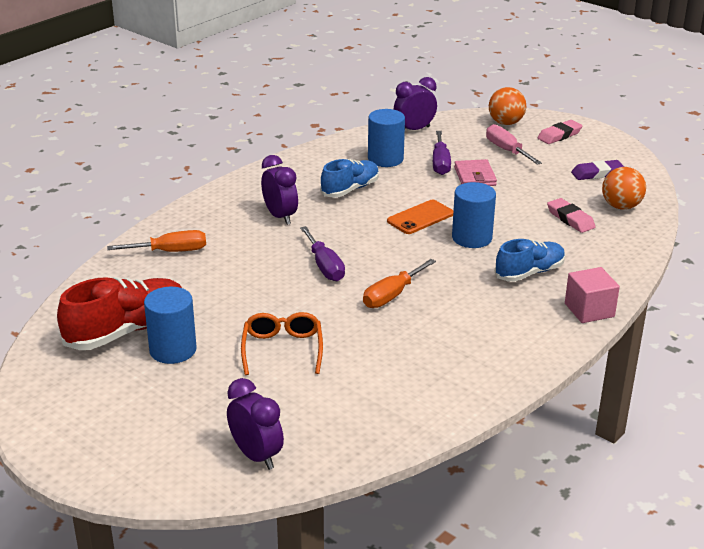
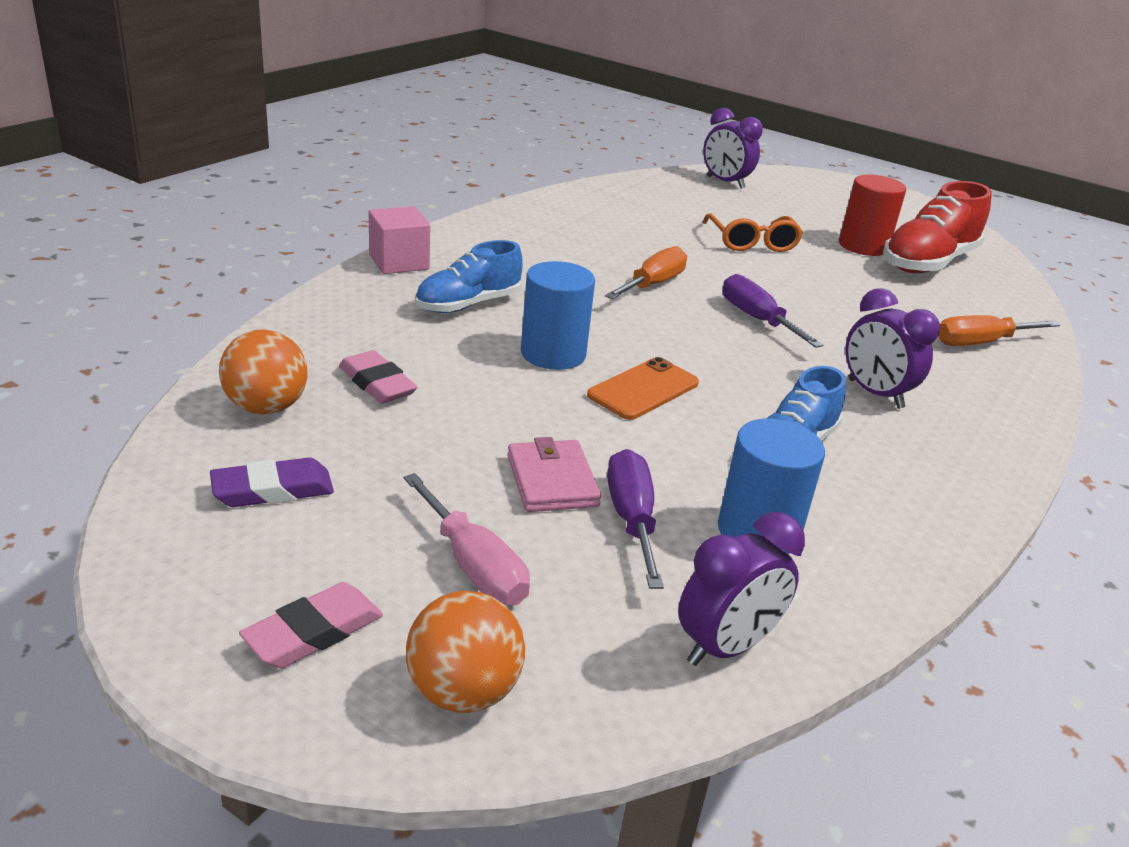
camera: 170 degrees right, 0 degrees up
(173, 350) = (863, 246): blue cylinder -> red cylinder

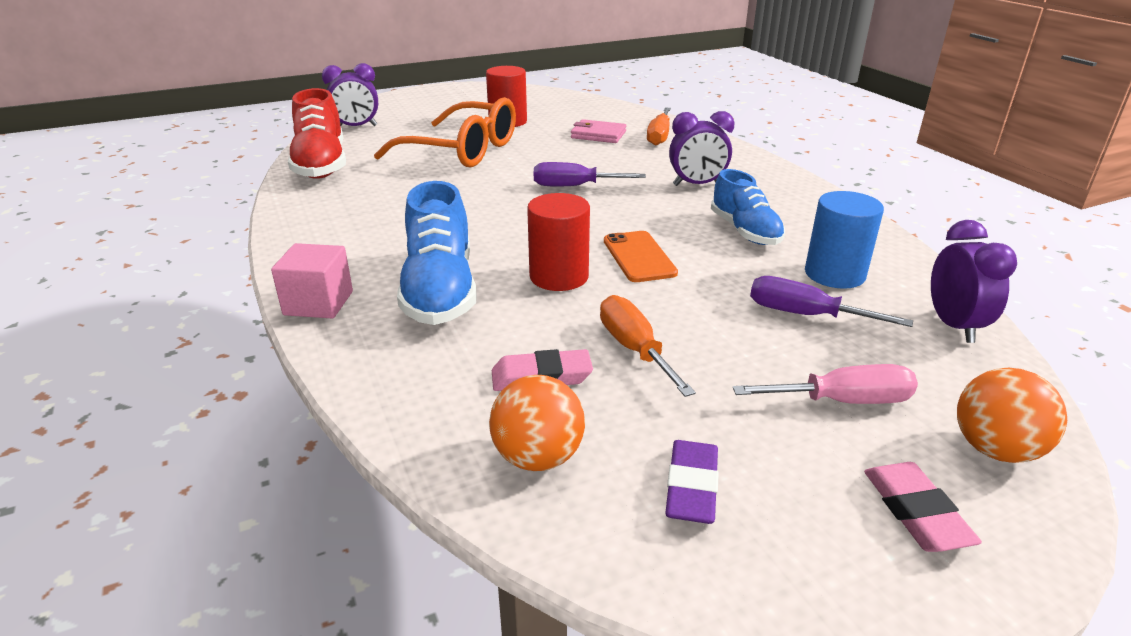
camera: 55 degrees left, 0 degrees up
(468, 304) = (440, 290): blue shoe -> blue shoe, size x1.50
(552, 481) = (743, 332): pink wallet -> pink wallet (598, 135)
(553, 354) = (559, 276): blue cylinder -> red cylinder
(653, 284) = (488, 204): orange screwdriver -> orange screwdriver (635, 349)
(752, 242) = (462, 151): orange glasses -> orange glasses, size x1.71
(928, 262) = (549, 113): red shoe -> red shoe (321, 164)

